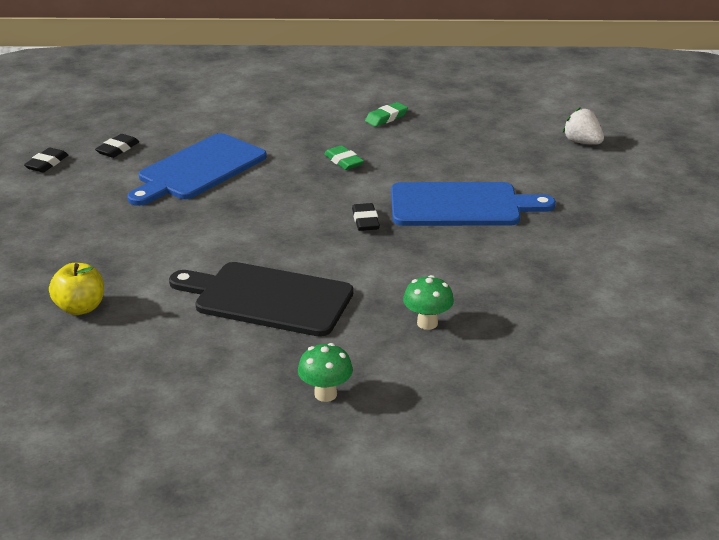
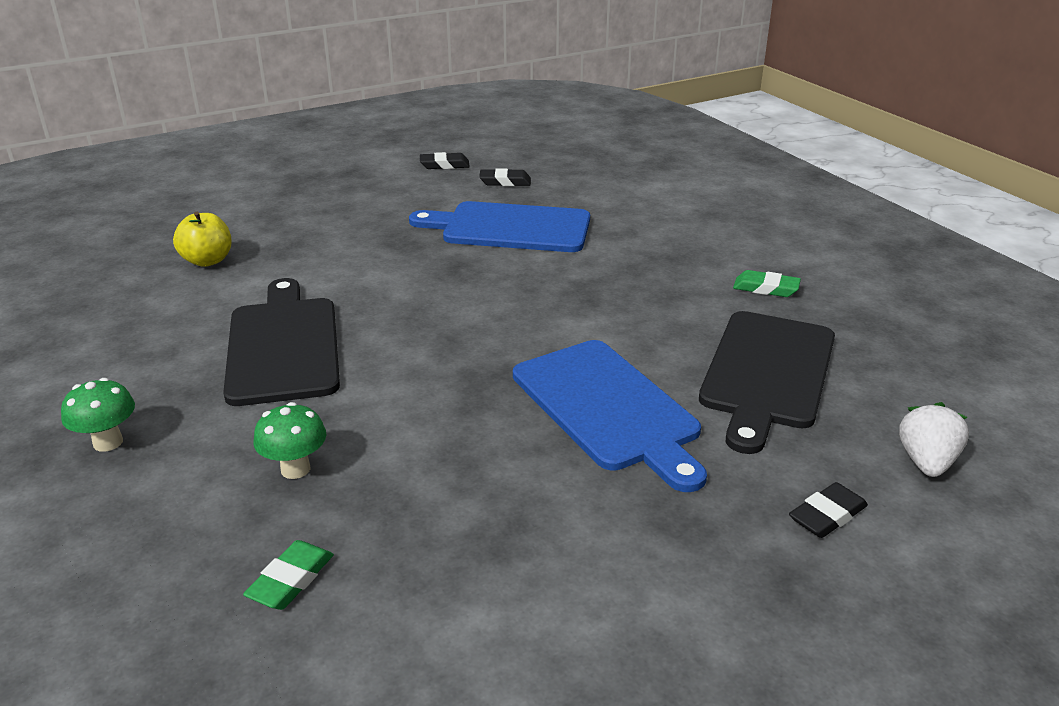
camera: 60 degrees right, 0 degrees up
(343, 161) = (623, 296): green eraser -> green eraser (291, 580)
(365, 221) = (500, 352): black eraser -> black eraser (827, 515)
(472, 150) = (767, 373): none -> black cutting board

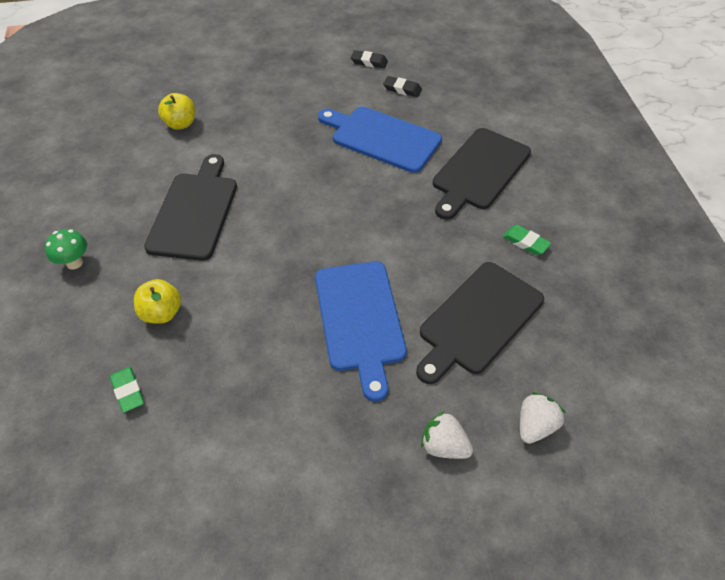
camera: 20 degrees right, 20 degrees up
(291, 580) = (128, 391): green eraser -> green eraser turned 75 degrees counterclockwise
(295, 469) = (162, 313): green mushroom -> yellow apple
(658, 236) = (479, 171): none -> black cutting board
(827, 515) = (444, 446): black eraser -> white strawberry

